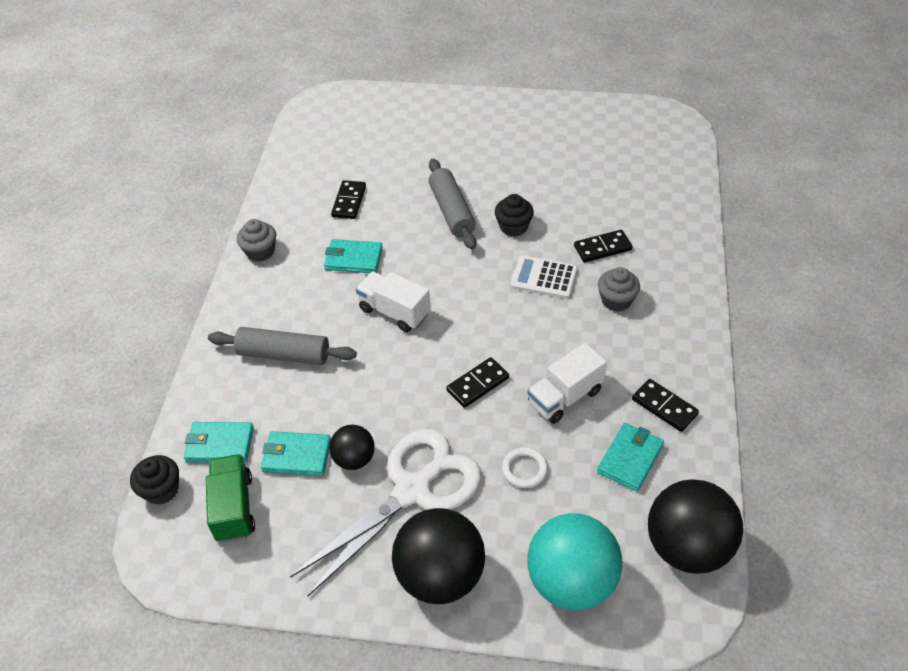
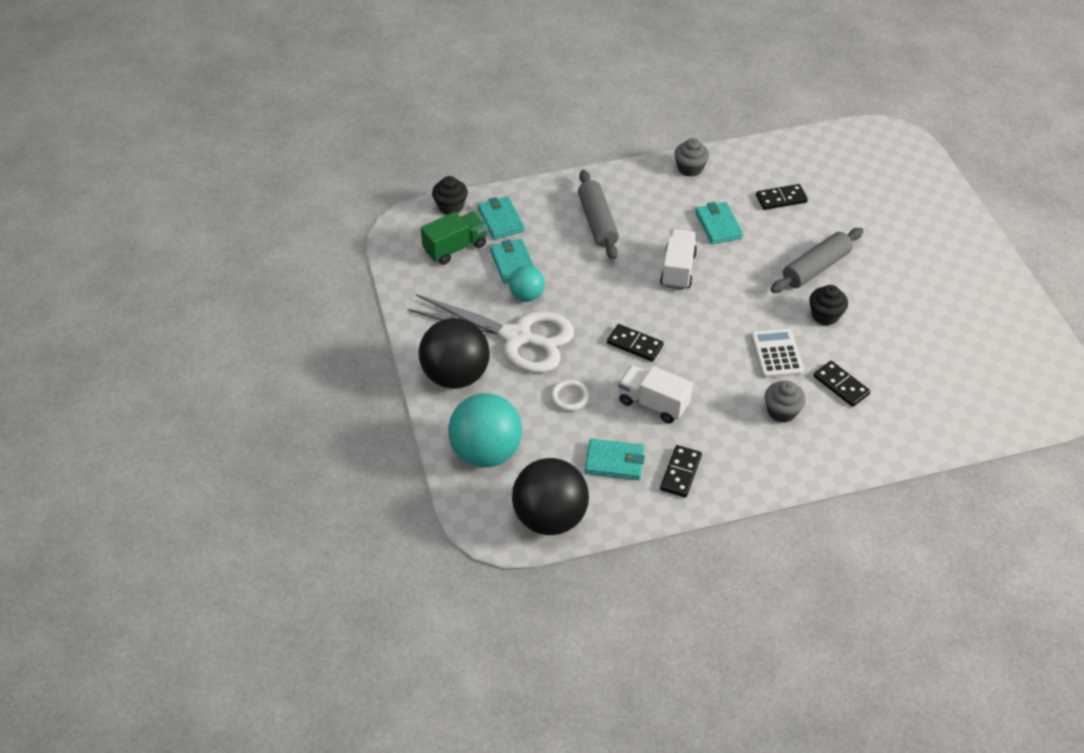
camera: 65 degrees right, 0 degrees up
(354, 459) = (526, 296): black ball -> turquoise ball

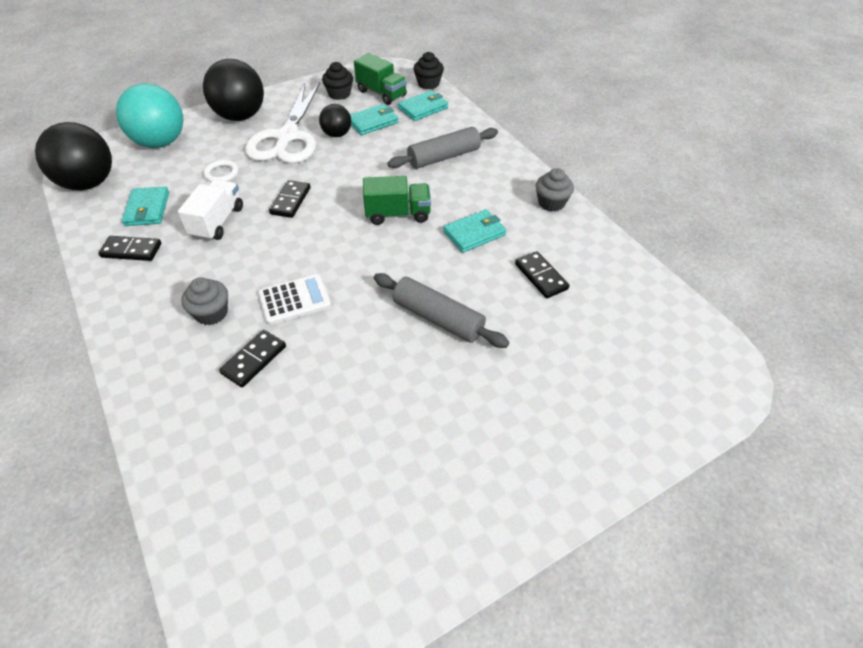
camera: 75 degrees right, 0 degrees up
(526, 296) = (337, 134): turquoise ball -> black ball
(678, 270) = (398, 214): white truck -> green truck
(825, 315) = (363, 334): black cupcake -> black cupcake (339, 94)

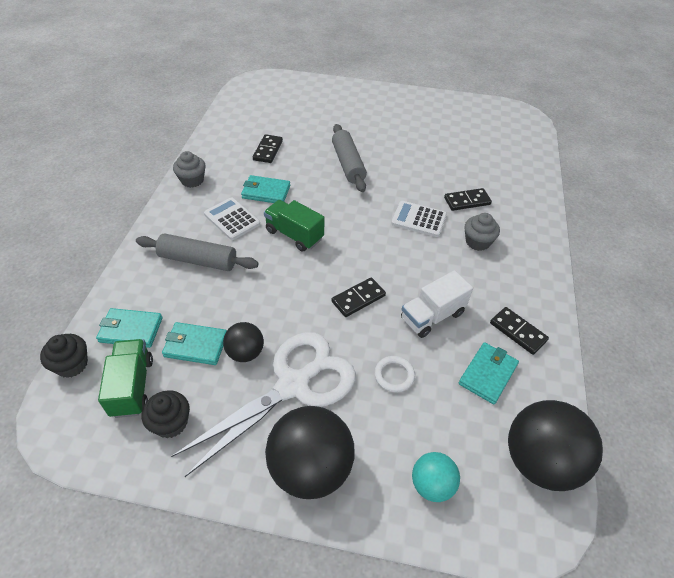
camera: 140 degrees left, 0 degrees up
(161, 142) = (432, 485): turquoise ball -> turquoise ball, size x0.54
(466, 195) = (232, 219): none -> white calculator

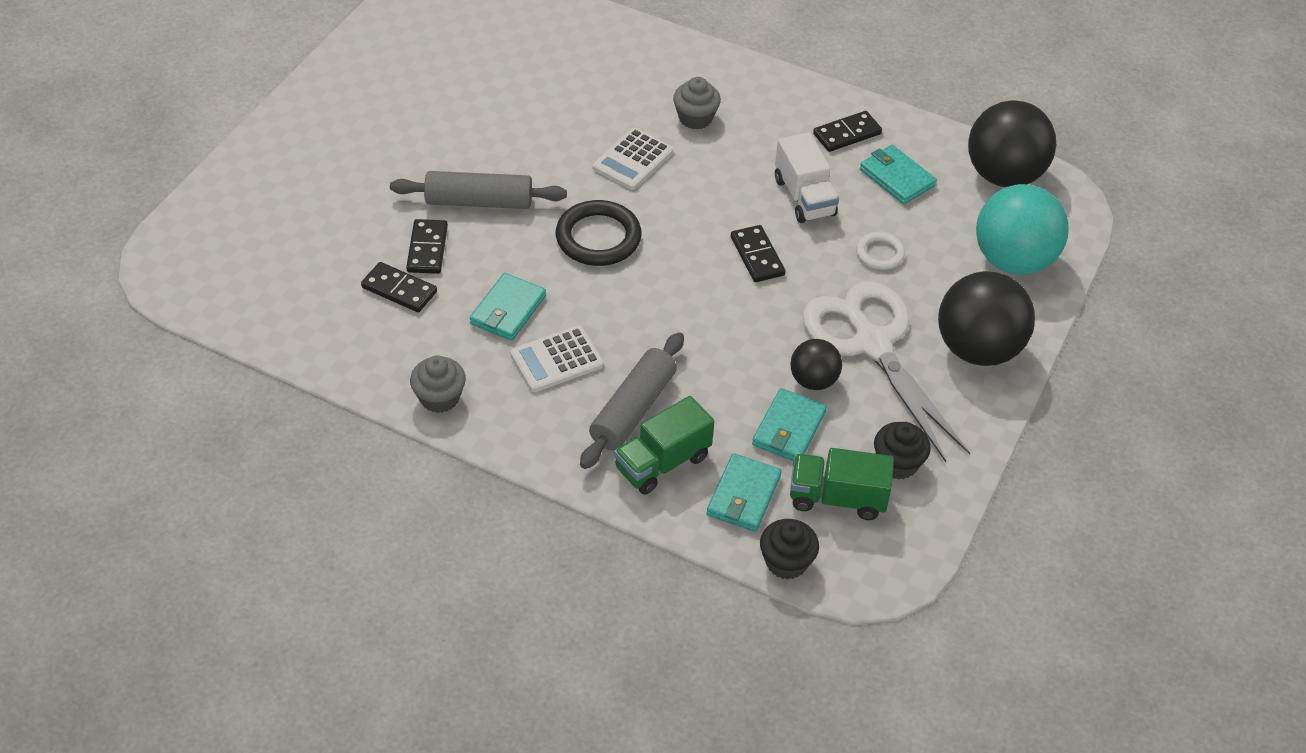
camera: 75 degrees left, 0 degrees up
(294, 235) = (617, 295): green truck -> green truck (662, 463)
(341, 217) = (598, 238): none -> black ring
(432, 485) = (1013, 260): turquoise ball -> turquoise ball, size x1.86
(467, 201) = (614, 102): black domino -> black domino (427, 249)

